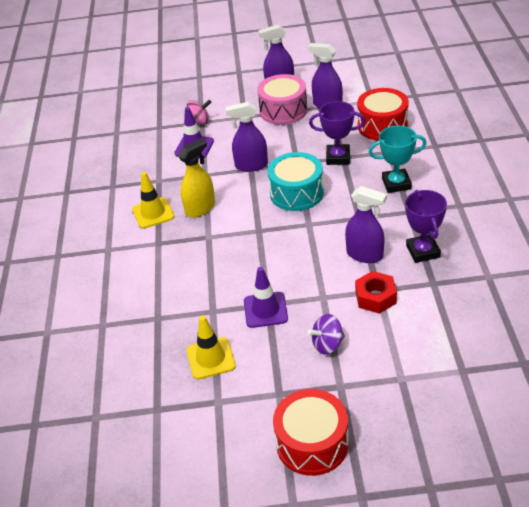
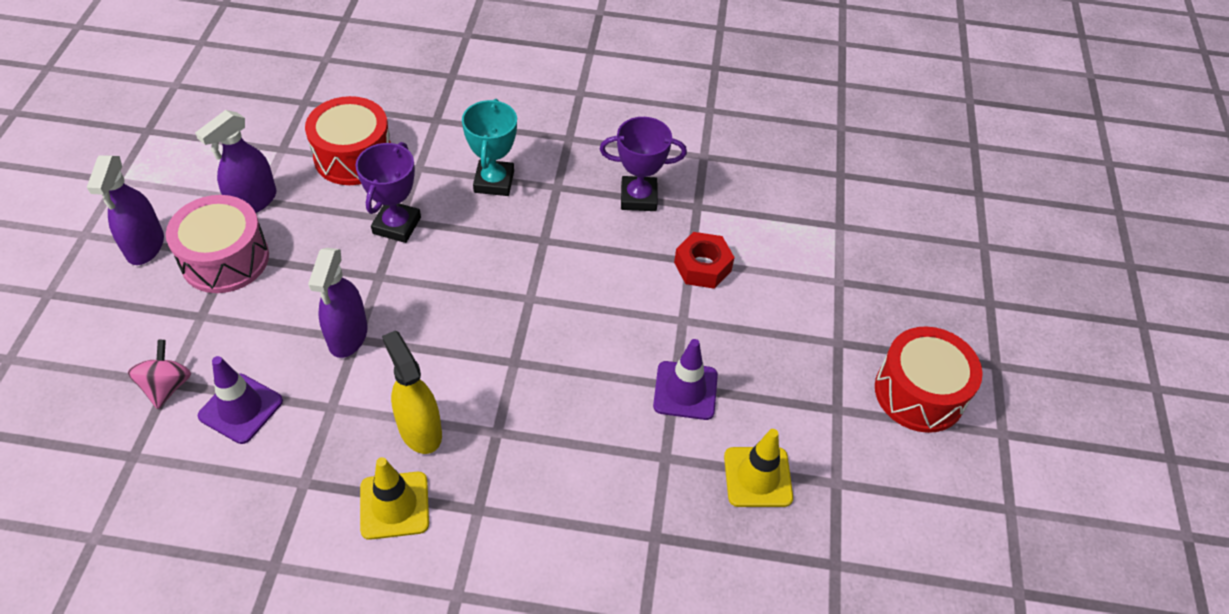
camera: 85 degrees left, 10 degrees up
(296, 193) = (452, 295): turquoise drum -> none
(327, 344) = (768, 337): purple spinning top -> none
(365, 255) = (620, 255): purple spray bottle -> none

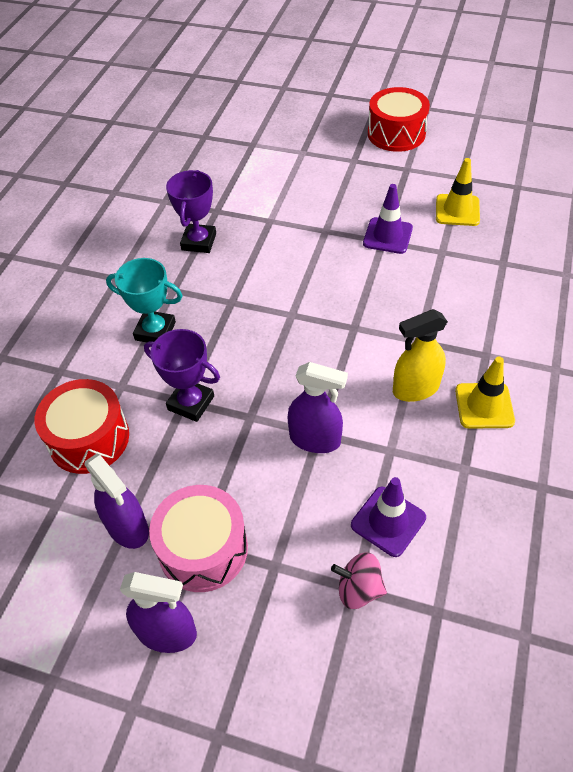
camera: 75 degrees left, 0 degrees up
(702, 266) = (277, 215): red nut -> none

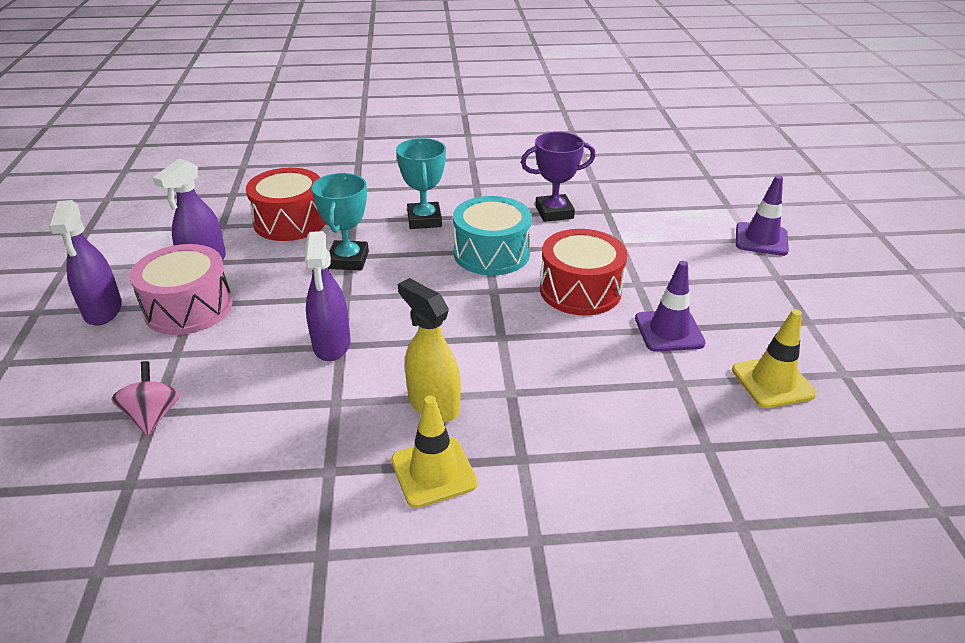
camera: 65 degrees right, 15 degrees down
(191, 403) = (348, 260): purple trophy -> turquoise trophy
(238, 300) = (491, 253): none -> turquoise drum
(388, 521) = (239, 420): purple traffic cone -> purple traffic cone (761, 239)
(396, 133) = (867, 299): red drum -> red drum (580, 290)

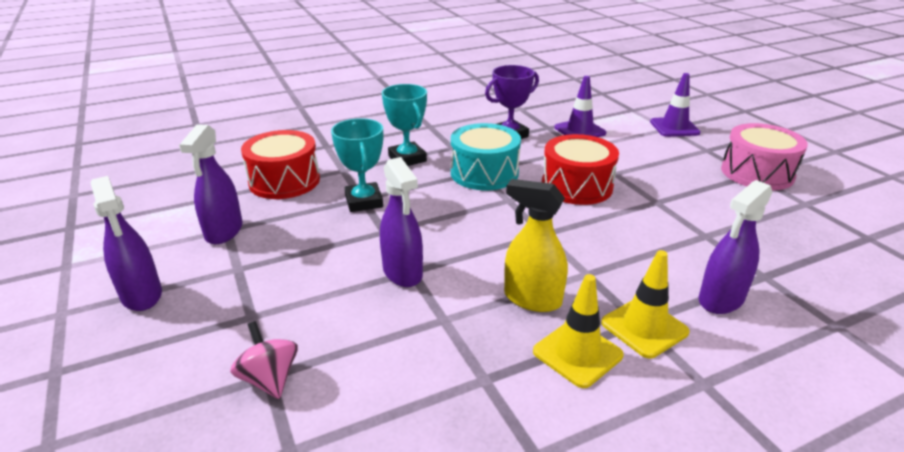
camera: 20 degrees left, 5 degrees down
(188, 308) = (235, 272): pink drum -> pink drum (757, 173)
(631, 459) = (721, 299): none -> purple spray bottle
(669, 331) = (666, 201): purple traffic cone -> purple traffic cone (579, 130)
(772, 382) = (767, 220): yellow traffic cone -> yellow traffic cone (644, 327)

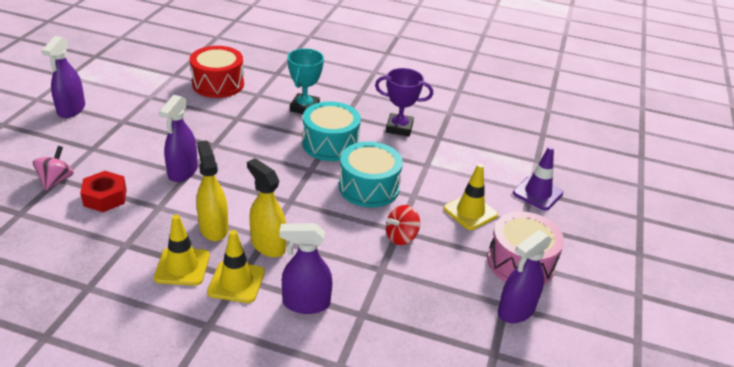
camera: 40 degrees right, 5 degrees up
(224, 231) = (147, 97): purple spray bottle -> purple spray bottle (516, 310)
(364, 201) = (234, 121): turquoise trophy -> none
(368, 352) = (105, 197): none -> red nut
(576, 186) = (369, 187): red drum -> turquoise drum
(579, 130) = (456, 153): purple traffic cone -> none
(601, 278) = (268, 245): none -> yellow spray bottle
(667, 161) = (470, 212): none -> yellow traffic cone
(668, 205) = (401, 237): none -> red spinning top

